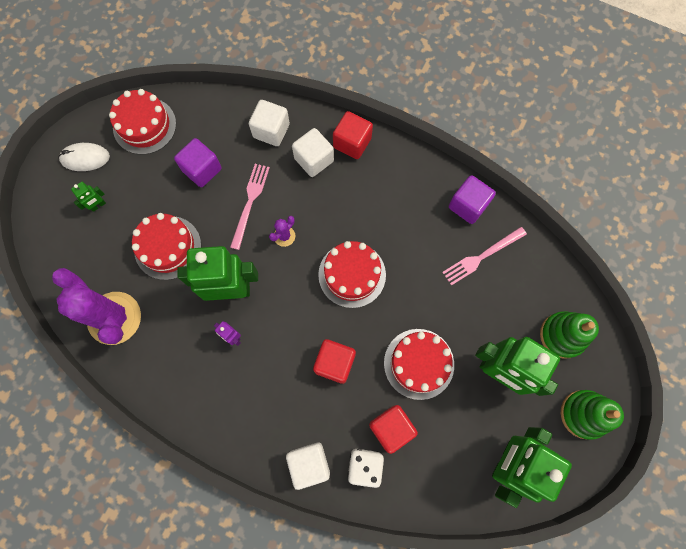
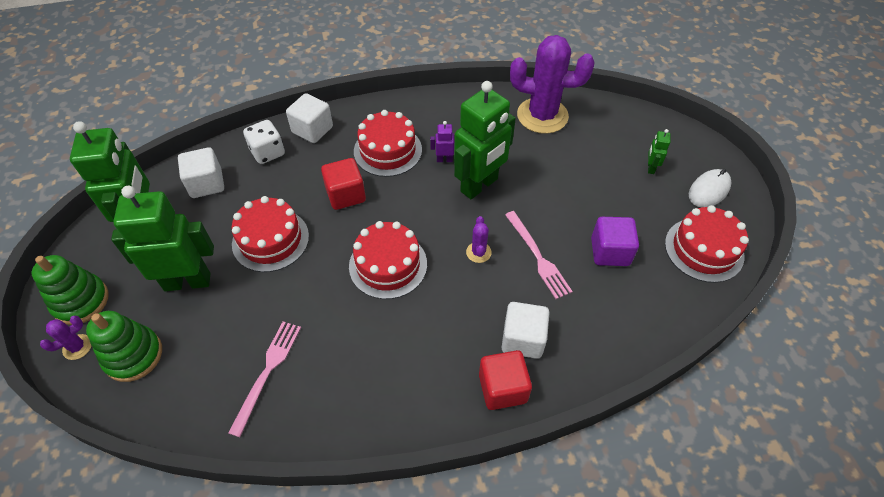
camera: 140 degrees right, 20 degrees down
(168, 247) = (562, 178): red cake -> red cake (388, 150)
(271, 131) = (593, 335): white cube -> white cube (206, 184)
(391, 428) = (263, 185): red cube -> none
(468, 206) = (318, 416): purple cube -> none
(598, 372) = (77, 347): none -> purple cactus

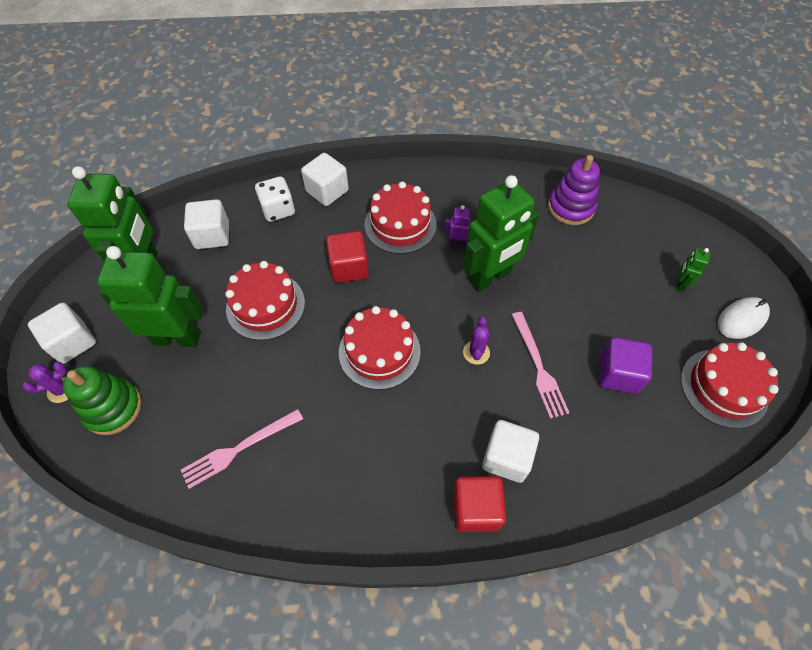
camera: 10 degrees right, 5 degrees up
(81, 301) = (72, 342): green stacking toy -> white cube
(267, 372) = (239, 448): pink fork -> pink fork turned 150 degrees counterclockwise
(542, 116) = (571, 207): purple cactus -> purple stacking toy

